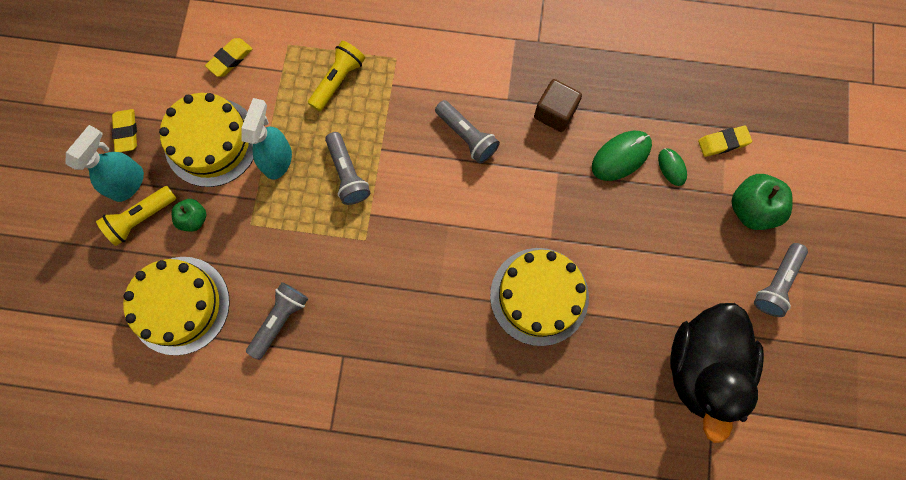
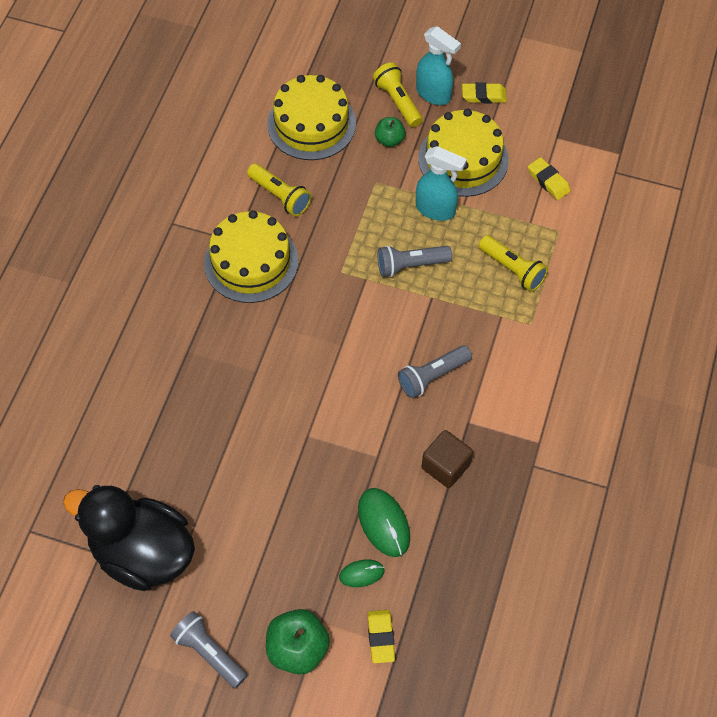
camera: 100 degrees right, 15 degrees down
(280, 320) = (280, 196): grey flashlight -> yellow flashlight
(539, 296) = (251, 413): yellow cake -> yellow cake (251, 262)

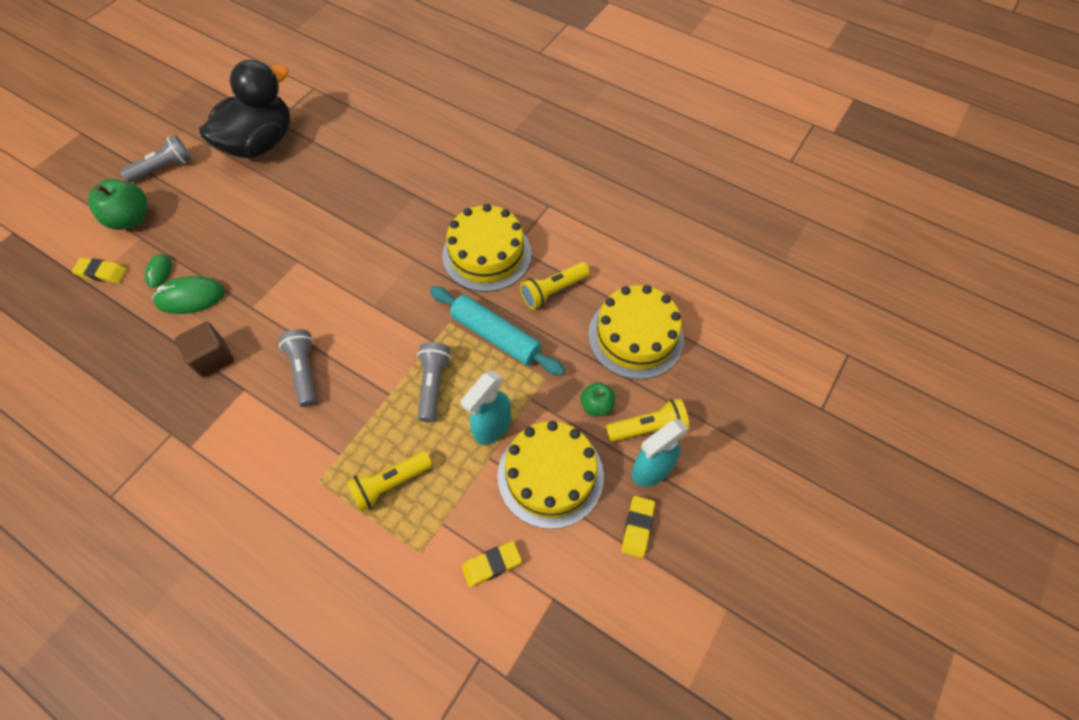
camera: 105 degrees right, 0 degrees up
(344, 230) = (496, 336): none -> turquoise rolling pin

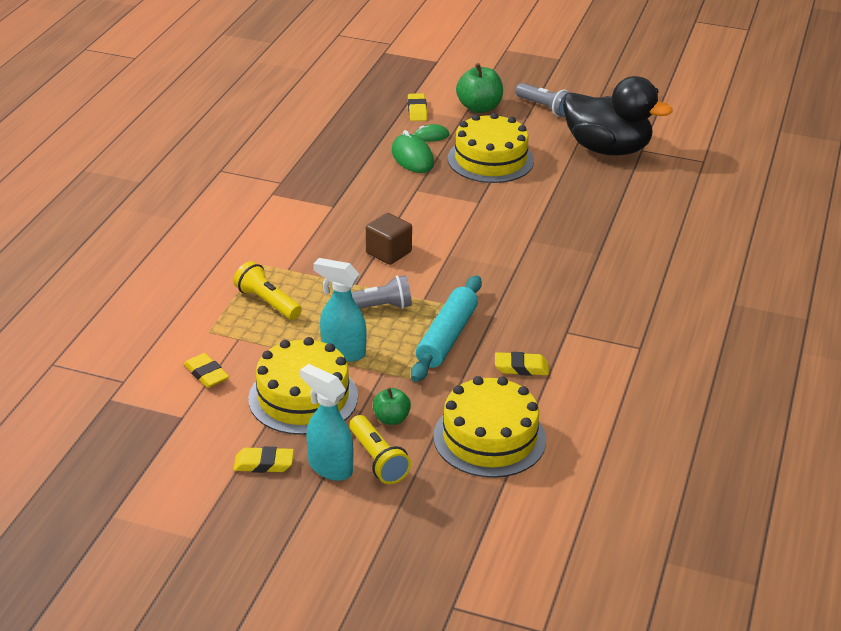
camera: 75 degrees right, 25 degrees down
(212, 358) = (357, 183): brown cube -> brown cube (388, 252)
(305, 371) = (362, 233): grey flashlight -> none
(487, 254) = (546, 314): yellow cake -> yellow cake (490, 159)
(552, 291) = (521, 368): yellow flashlight -> yellow eraser

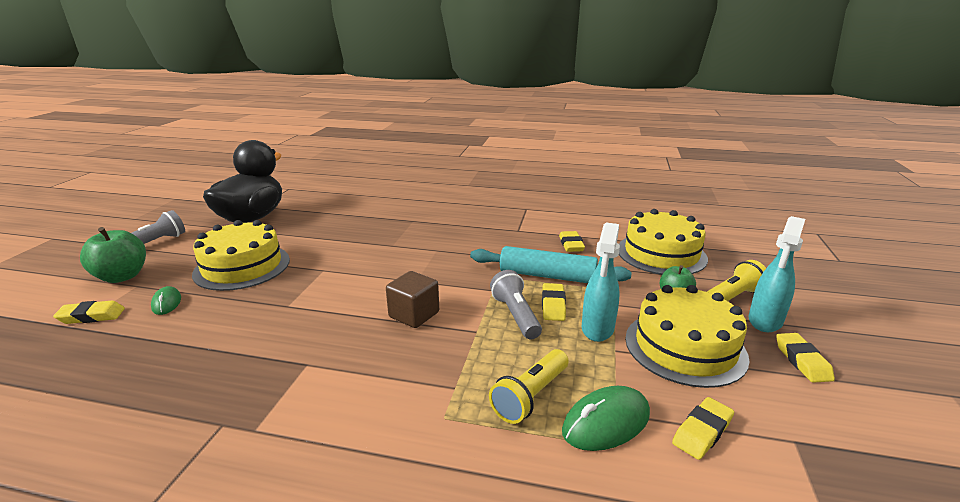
camera: 95 degrees left, 10 degrees down
(388, 332) = (553, 305): none -> yellow eraser
(412, 157) = (211, 312): green mouse -> green mouse (606, 422)

